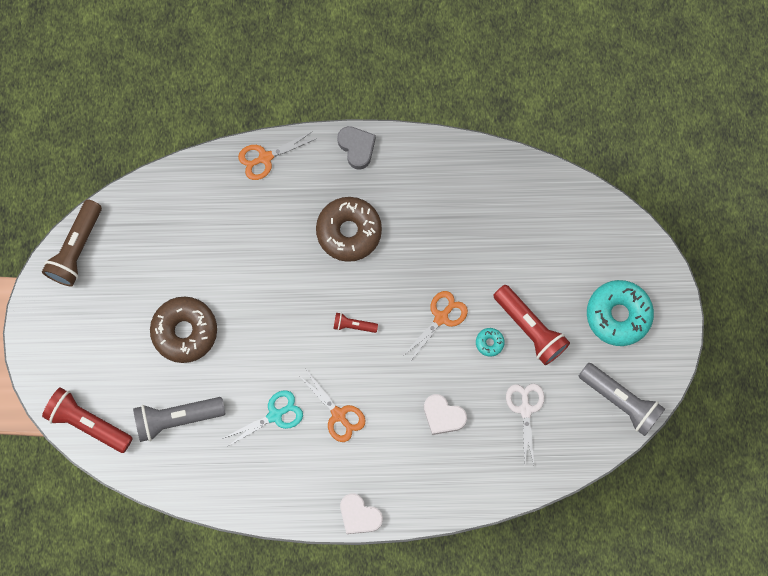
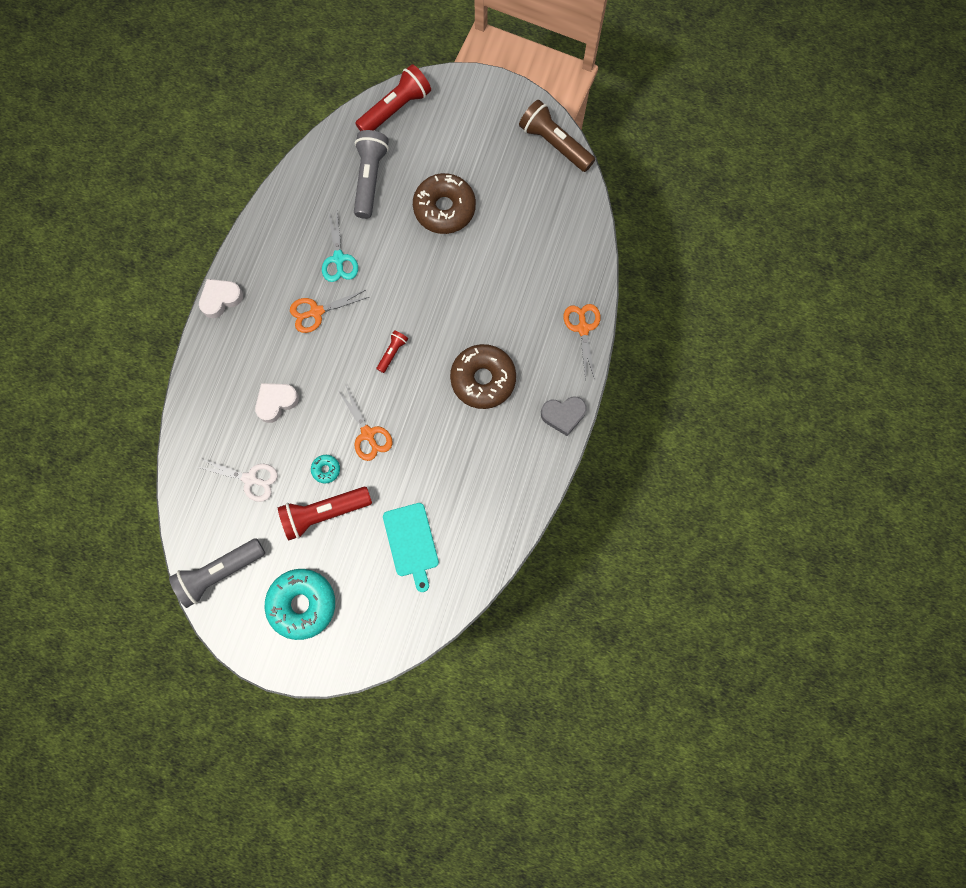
camera: 110 degrees right, 0 degrees up
(526, 240) = (411, 543): none -> turquoise cutting board

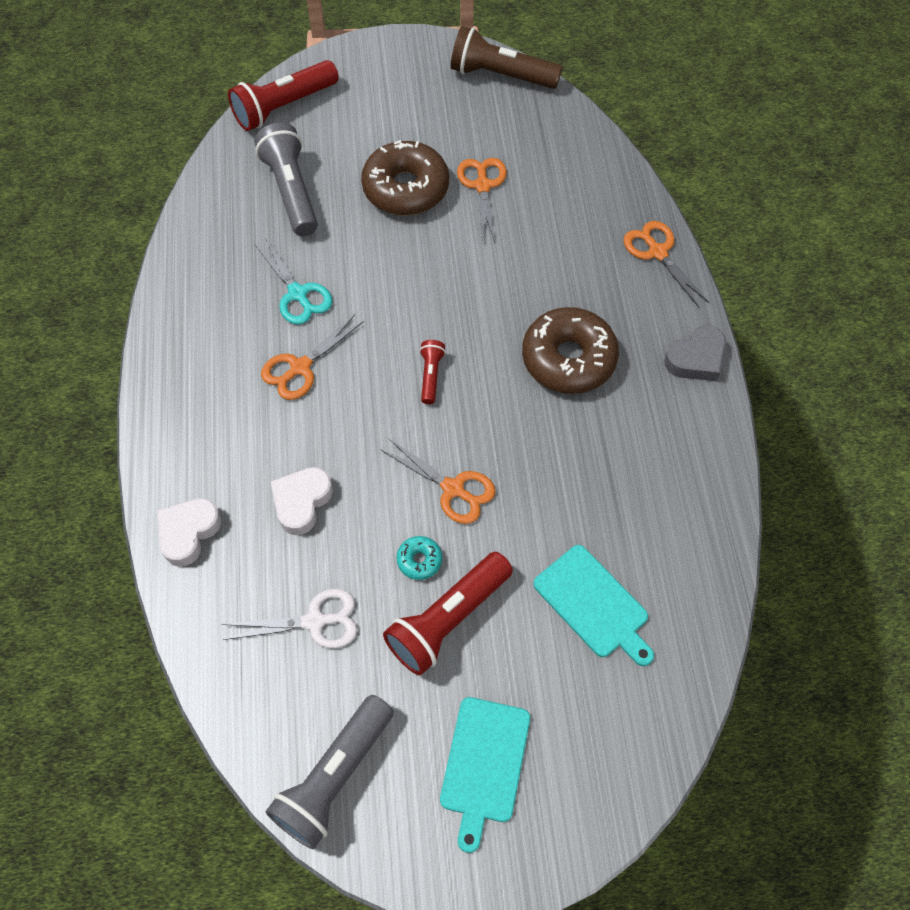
camera: 25 degrees left, 15 degrees down
(221, 299) = (156, 404): white heart -> white heart (188, 533)
(302, 604) = (484, 765): turquoise donut -> turquoise cutting board
(395, 109) = (284, 107): red flashlight -> red flashlight turned 150 degrees counterclockwise
(495, 228) = (483, 186): none -> orange scissors

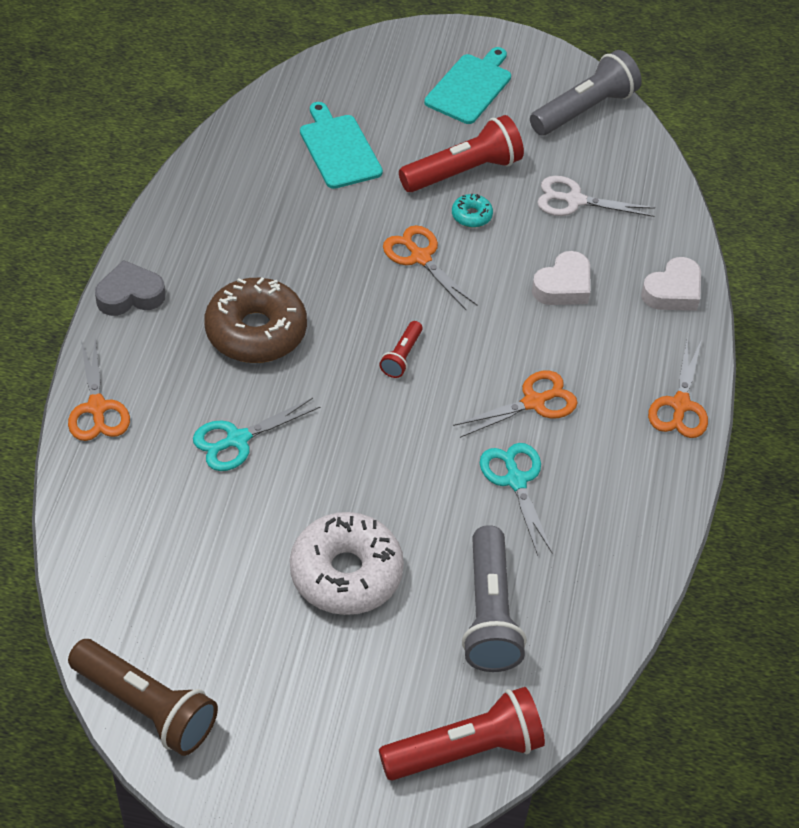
camera: 165 degrees left, 10 degrees down
(406, 188) = (346, 573): brown donut -> white donut
(483, 186) = (251, 547): orange scissors -> orange scissors (680, 405)
(534, 260) = (237, 439): none -> turquoise scissors

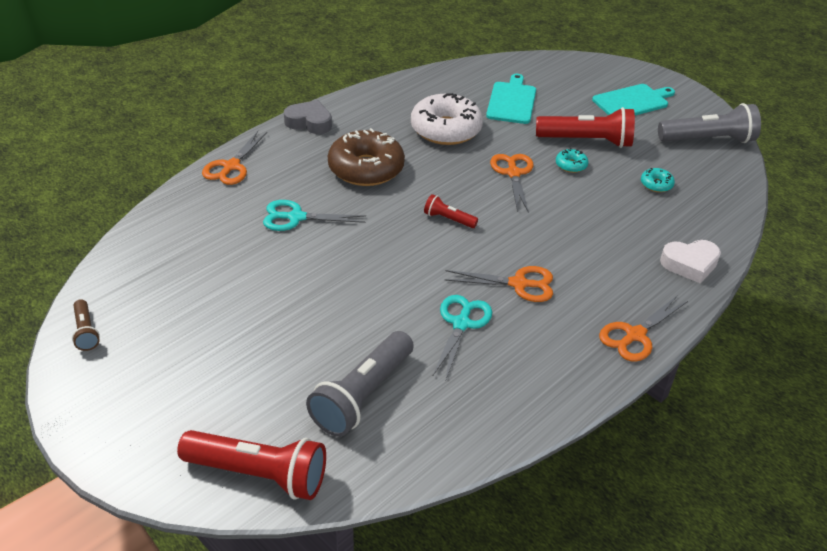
camera: 35 degrees right, 10 degrees down
(146, 706) = (86, 332): brown flashlight -> brown flashlight, size x0.50
(346, 573) = (288, 321): white donut -> white donut (446, 129)
(402, 356) = (448, 219): red flashlight -> red flashlight turned 60 degrees clockwise
(563, 286) = (604, 227): white heart -> none
(574, 200) = (656, 184): white scissors -> turquoise donut

